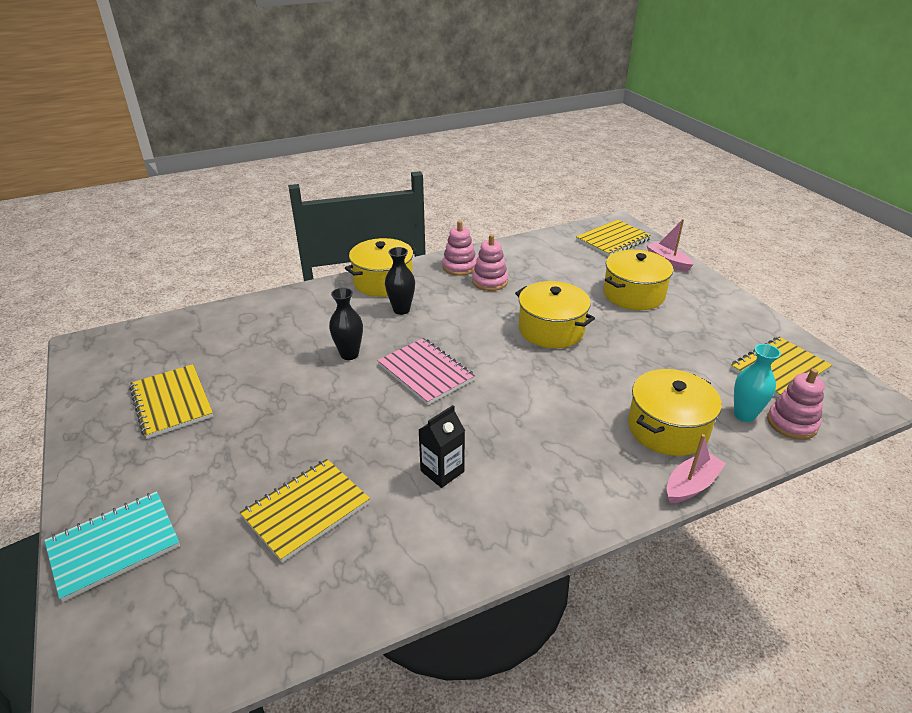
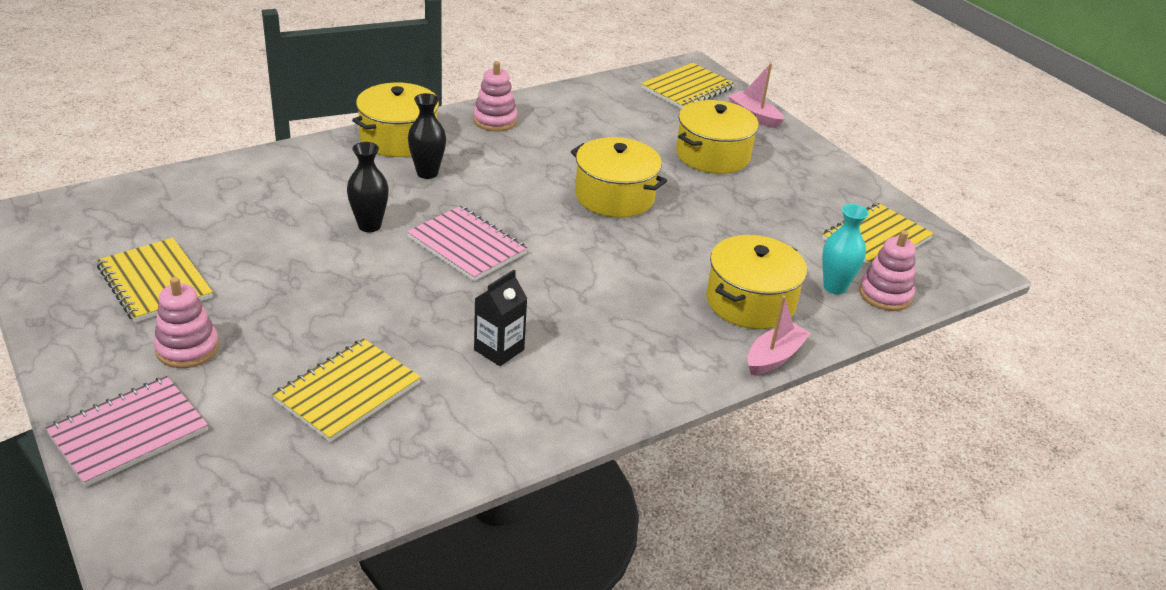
camera: 10 degrees left, 0 degrees up
(114, 545) = (128, 432): turquoise notebook -> pink notebook
(489, 281) = (535, 139): pink stacking toy -> pink stacking toy (187, 349)

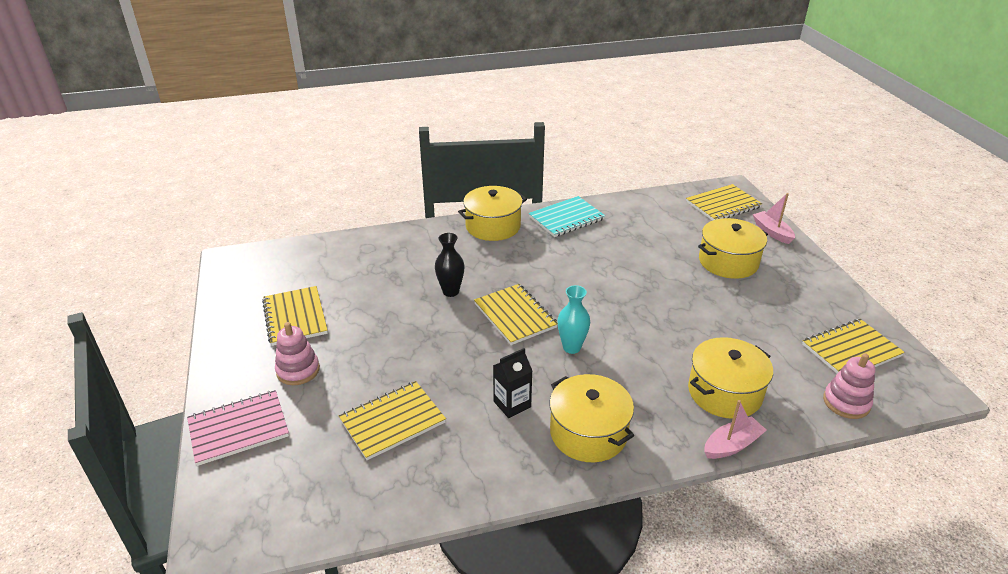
camera: 20 degrees right, 0 degrees up
(427, 173) = (504, 255): black vase -> none
(467, 245) = (515, 315): pink notebook -> yellow notebook
(495, 120) = (566, 218): pink stacking toy -> turquoise notebook
(614, 196) = (639, 288): yellow pot -> yellow pot (588, 433)
(834, 287) = (802, 389): turquoise vase -> turquoise vase (571, 347)

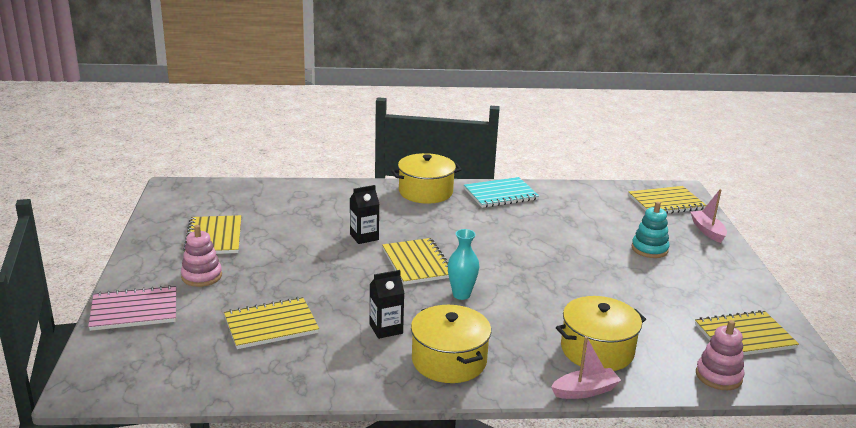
camera: 10 degrees right, 10 degrees down
(451, 291) = (364, 237): black vase -> black carton
(728, 262) = (649, 249): yellow pot -> turquoise stacking toy

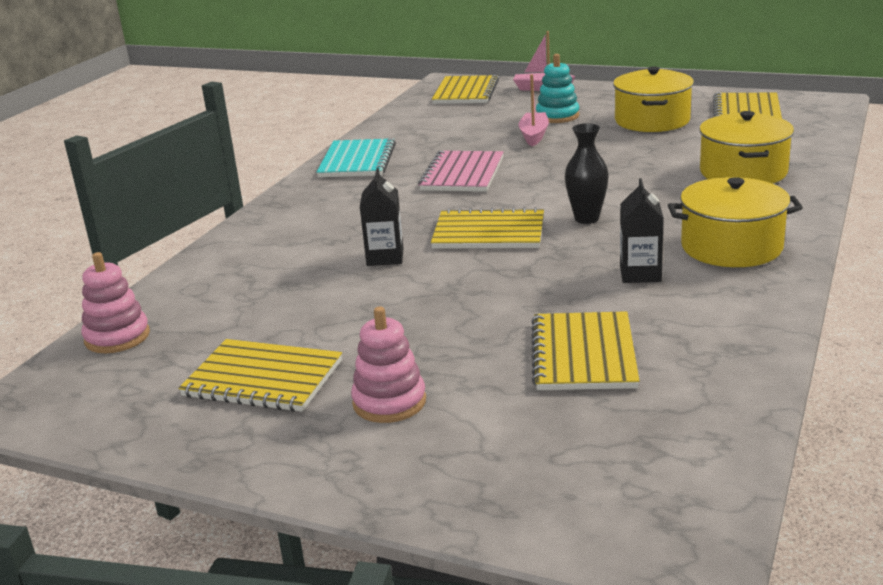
camera: 60 degrees left, 0 degrees up
(134, 310) = (455, 482): pink notebook -> pink notebook (462, 174)
(425, 192) = (298, 201): yellow pot -> yellow pot (652, 120)
(461, 294) = (586, 219): turquoise vase -> black vase
(585, 391) = (817, 190): pink boat -> pink boat (534, 135)
(718, 376) = (809, 133): pink stacking toy -> pink stacking toy (117, 337)

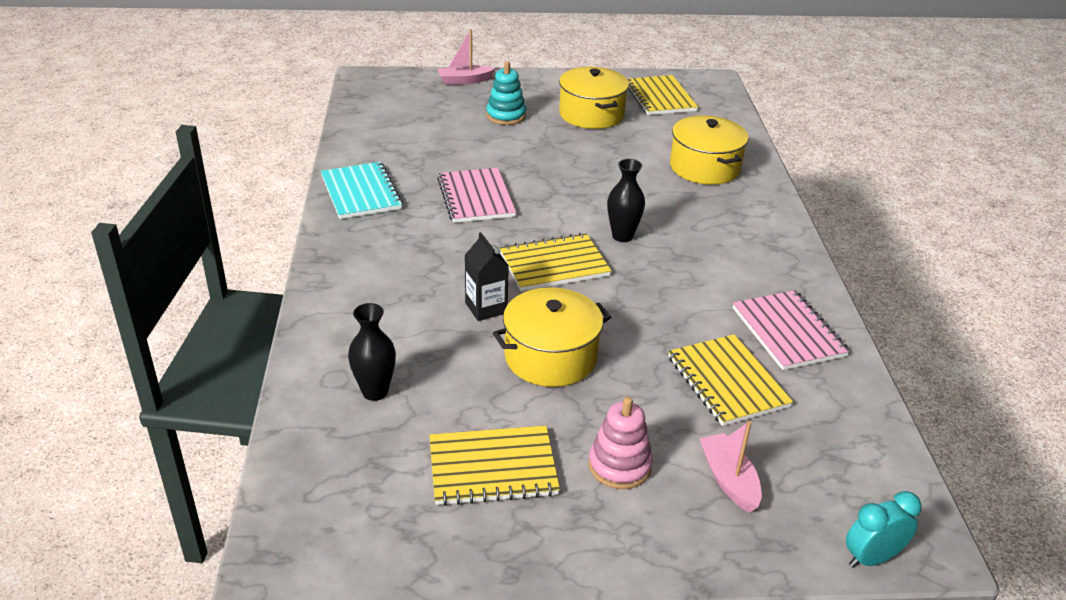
camera: 30 degrees left, 10 degrees up
(117, 337) = (309, 453): pink stacking toy -> none
(218, 303) = (375, 392): none -> black vase
(466, 92) = (396, 91): yellow notebook -> none
(534, 135) = (503, 142): pink boat -> pink boat (729, 480)
(601, 548) = (871, 558): none -> turquoise clock
(640, 274) = (707, 290): black carton -> none
(704, 323) = (788, 332): none -> pink notebook
(731, 247) = (752, 250): yellow pot -> yellow pot (550, 357)

